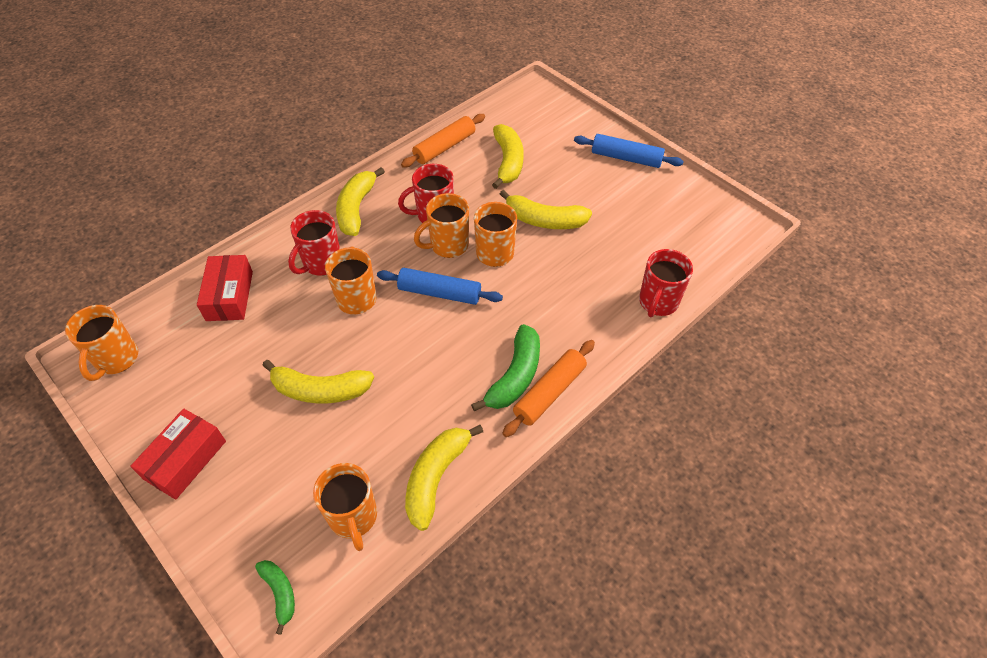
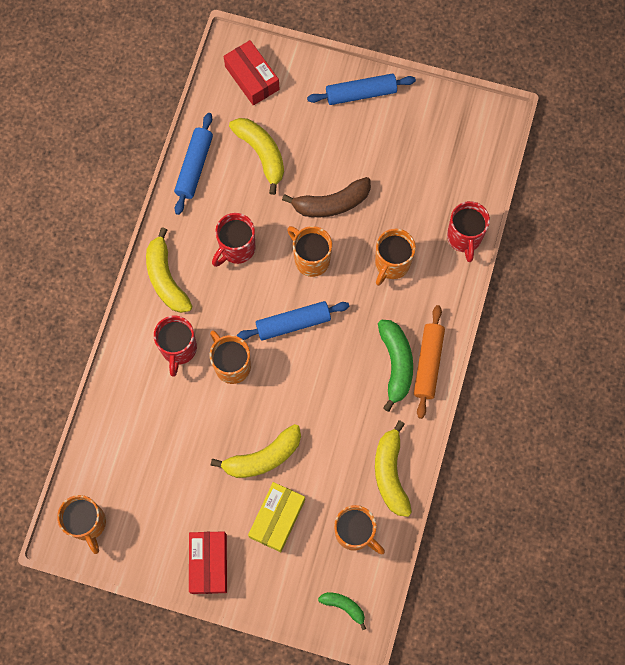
camera: 30 degrees left, 20 degrees up
(230, 296) = (129, 421): red box -> red box (252, 78)
(286, 455) = (277, 518): none -> yellow box
(444, 147) = (194, 167): orange rolling pin -> blue rolling pin
(448, 245) = (269, 274): orange mug -> orange mug (391, 264)
(544, 220) = (331, 203): yellow banana -> brown banana

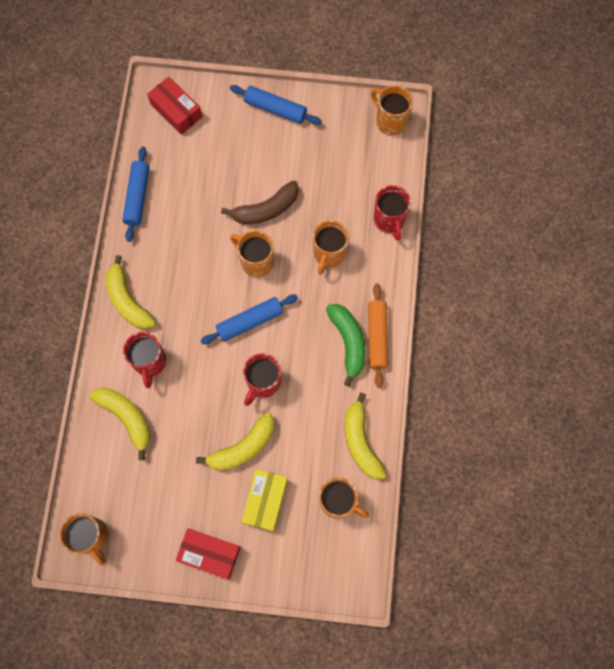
camera: 10 degrees left, 0 degrees up
(209, 563) = (209, 554): red box -> red box turned 60 degrees counterclockwise
(231, 365) = (200, 368): orange mug -> orange mug (390, 121)
(236, 249) = (187, 263): red mug -> red mug (263, 383)
(261, 154) = (196, 176): yellow banana -> yellow banana (126, 418)
(344, 606) = (340, 571): green banana -> none
(361, 93) = (275, 109): blue rolling pin -> blue rolling pin turned 45 degrees clockwise

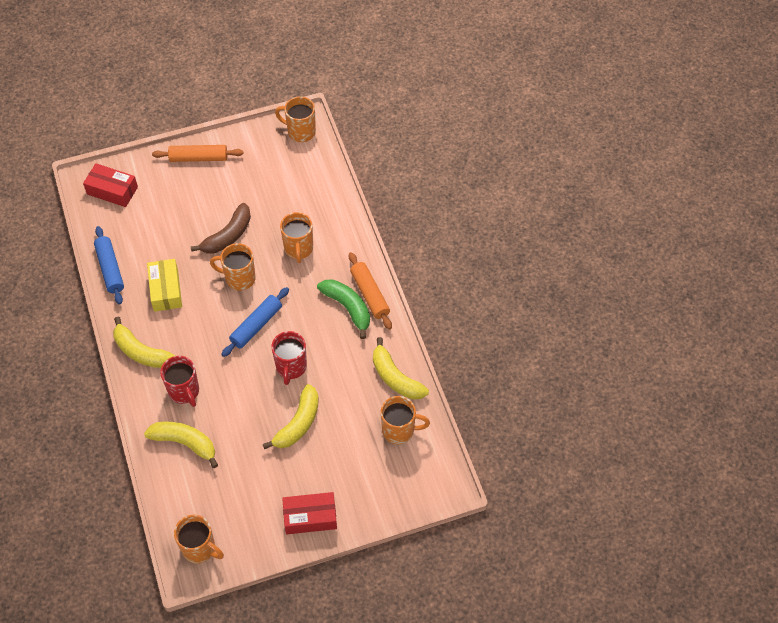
camera: 25 degrees left, 15 degrees down
(265, 501) = (337, 456): yellow box -> yellow box (166, 290)
(275, 109) = (198, 158): blue rolling pin -> orange rolling pin
(389, 220) = (336, 205): red mug -> none

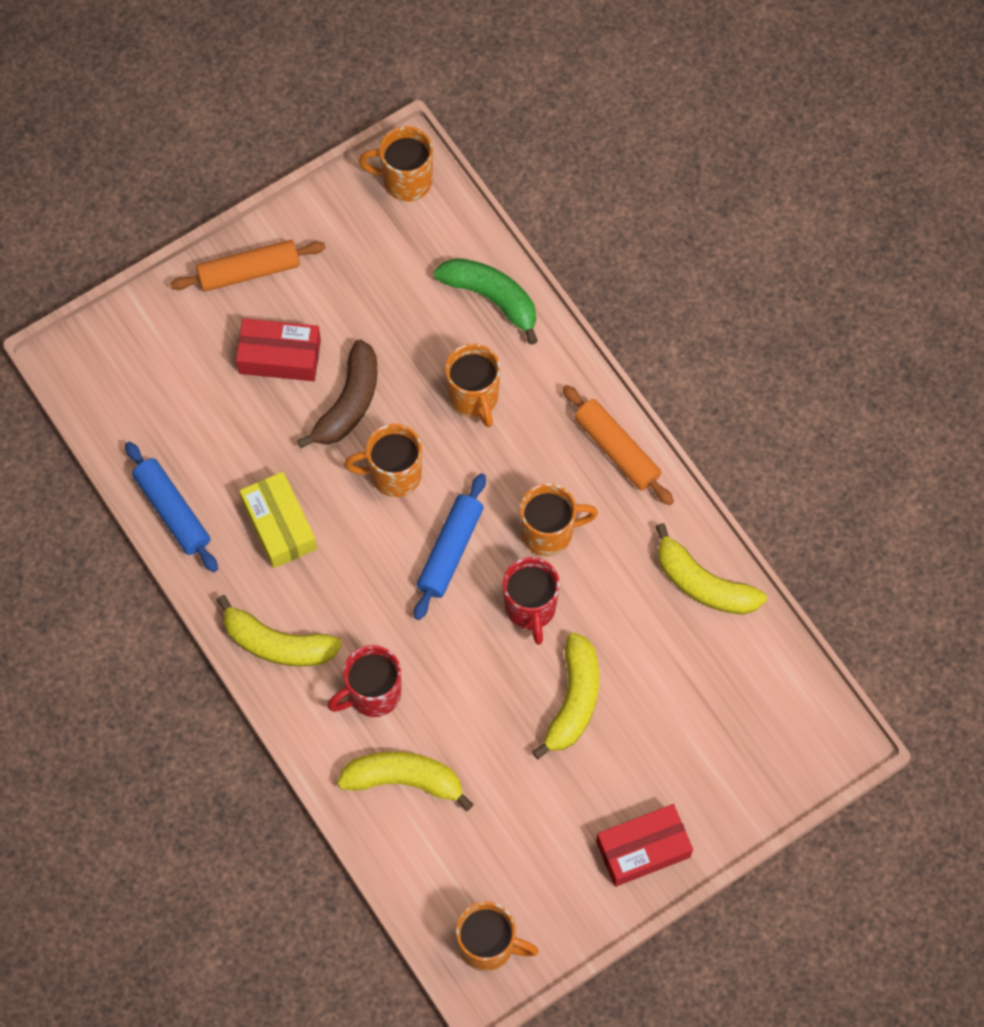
camera: 15 degrees left, 10 degrees up
(112, 190) = (123, 368): red box -> red box (280, 356)
(184, 391) = (372, 694): red mug -> red mug turned 105 degrees clockwise
(348, 308) = (589, 482): green banana -> green banana (491, 298)
(399, 430) = (736, 671): orange mug -> orange mug (549, 533)

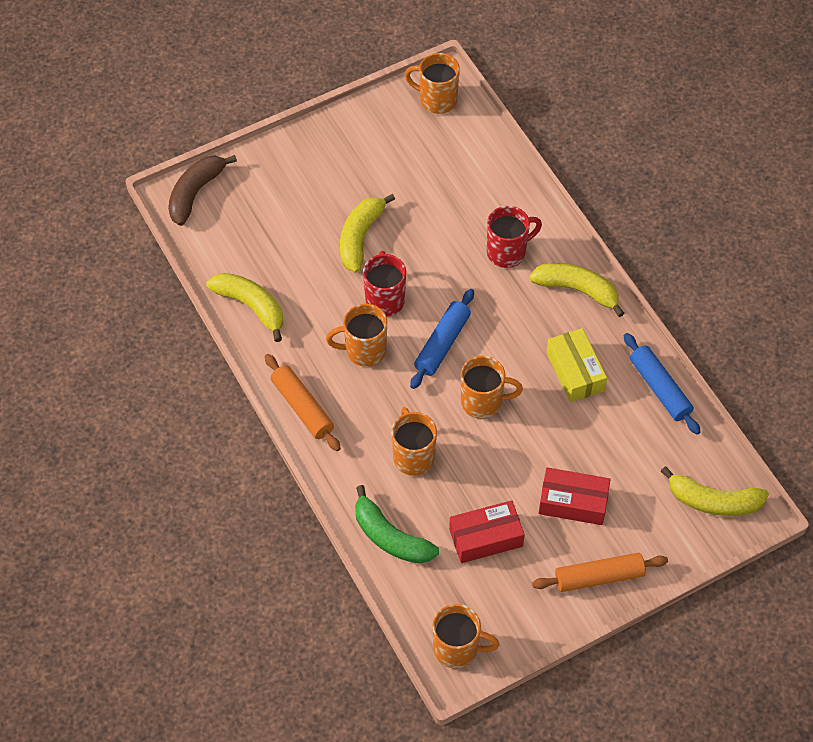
camera: 175 degrees left, 10 degrees down
(348, 403) = (517, 460): brown banana -> brown banana (195, 193)
(404, 780) = (487, 197): yellow banana -> yellow banana (713, 501)
(643, 849) = (324, 145): red box -> red box (486, 537)

